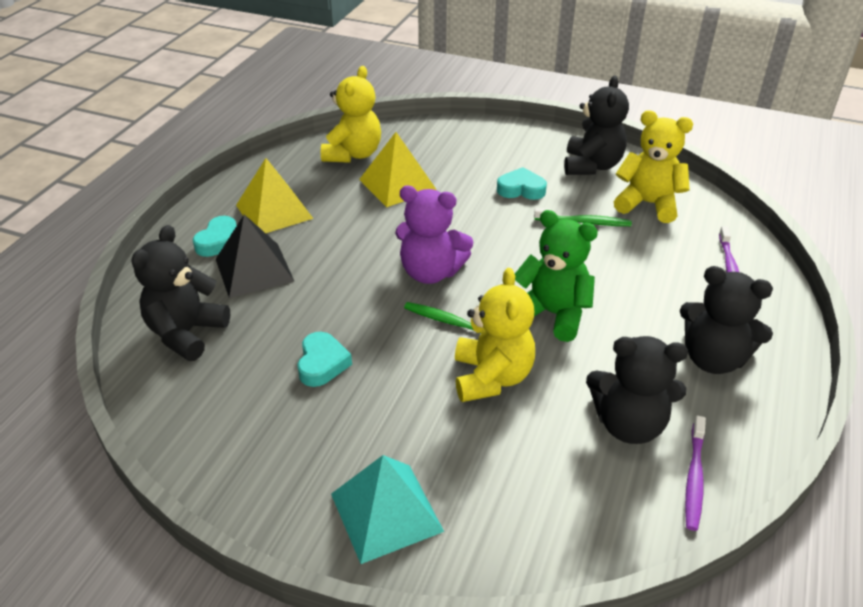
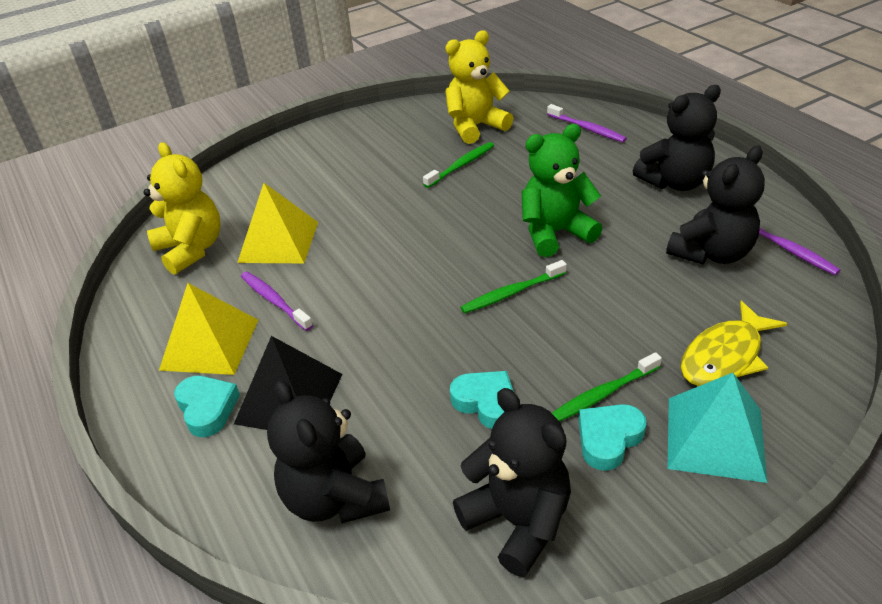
camera: 50 degrees left, 0 degrees up
(337, 215) = (274, 301): none -> purple toothbrush
(381, 423) = (602, 394): none -> green toothbrush
(431, 272) = (430, 276): purple teddy bear -> none
(491, 377) = (600, 300): yellow teddy bear -> none
(492, 484) = (725, 356): none -> yellow fish
(521, 189) = (379, 176): turquoise heart -> turquoise heart (608, 439)
(592, 166) = (395, 129): black teddy bear -> black teddy bear (518, 521)

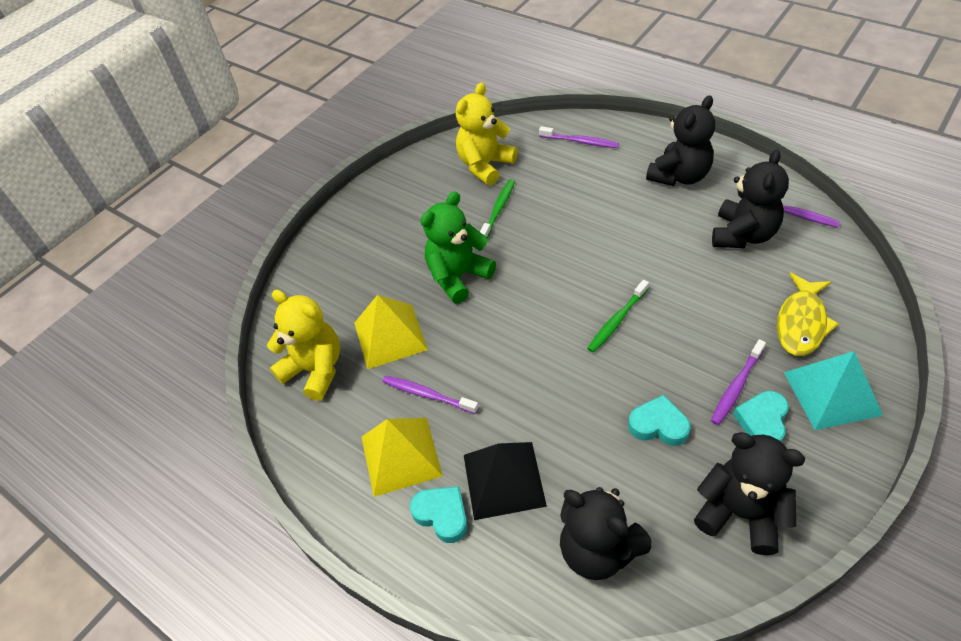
camera: 20 degrees left, 10 degrees up
(555, 233) = (616, 253): green teddy bear -> green teddy bear (458, 276)
(602, 394) = (737, 386): green toothbrush -> purple toothbrush

